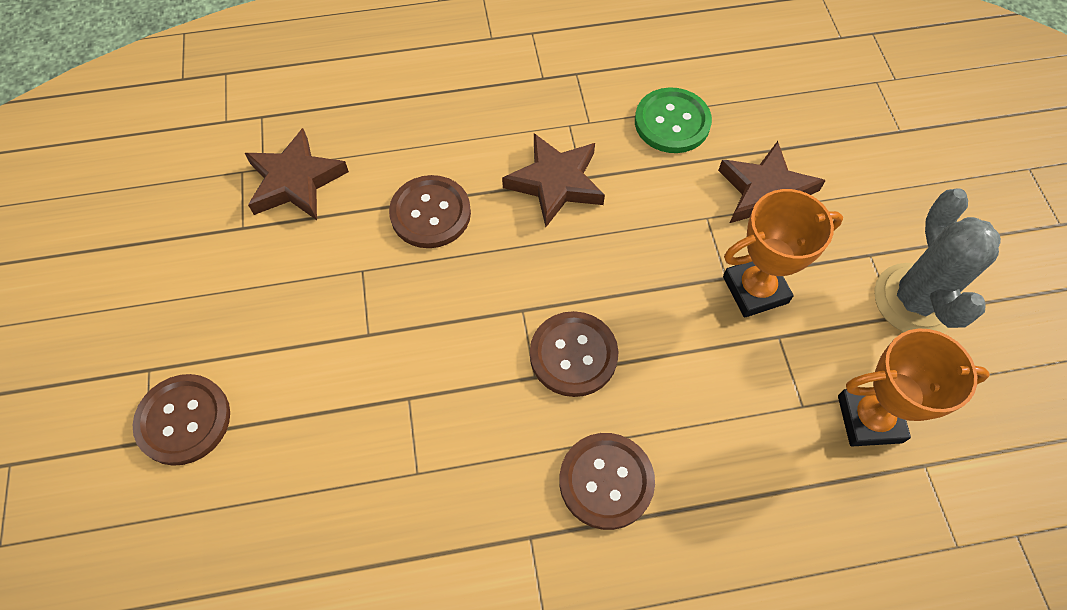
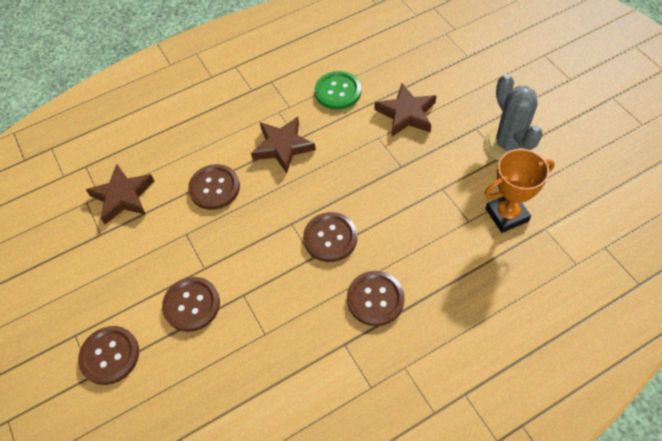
camera: 15 degrees left, 5 degrees down
(328, 385) = (191, 305): none -> brown button
(755, 289) = (419, 168): orange trophy -> none

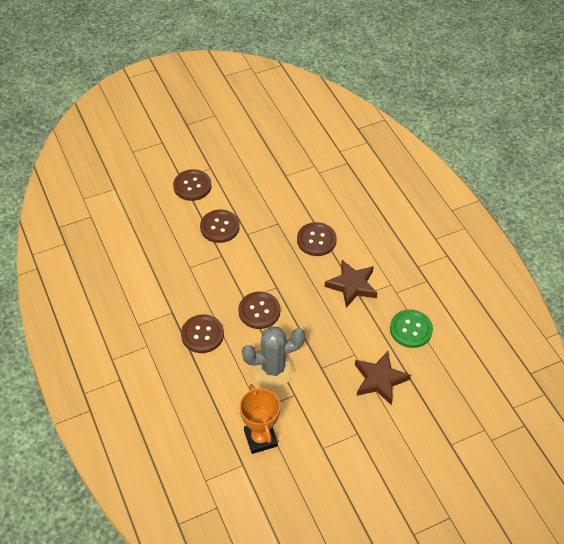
camera: 90 degrees right, 5 degrees down
(123, 196) = (316, 186): brown star -> none
(508, 144) = (335, 456): grey cactus -> grey cactus (273, 368)

